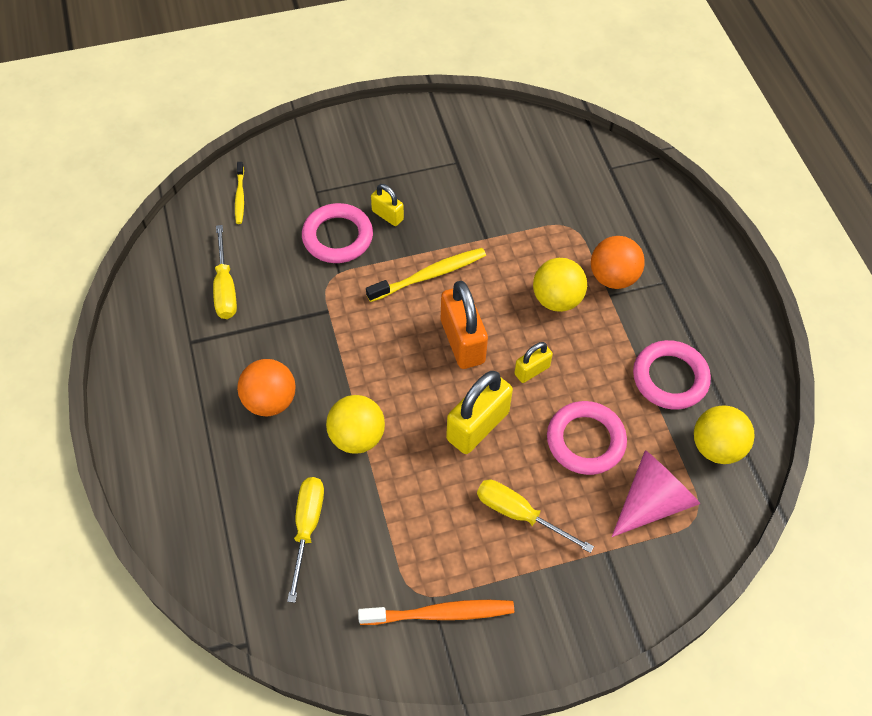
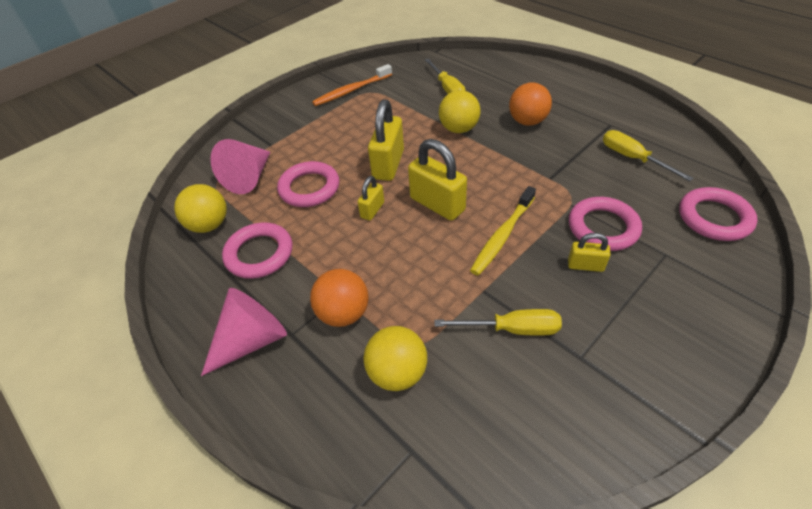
camera: 155 degrees right, 10 degrees down
(240, 197) = (714, 218): yellow toothbrush -> pink ring
(462, 341) = (437, 204): orange padlock -> yellow padlock
(519, 514) = (333, 138): yellow screwdriver -> yellow screwdriver (511, 329)
(557, 299) = (384, 269): yellow ball -> yellow ball (397, 372)
(700, 293) = (251, 340): none -> pink cone

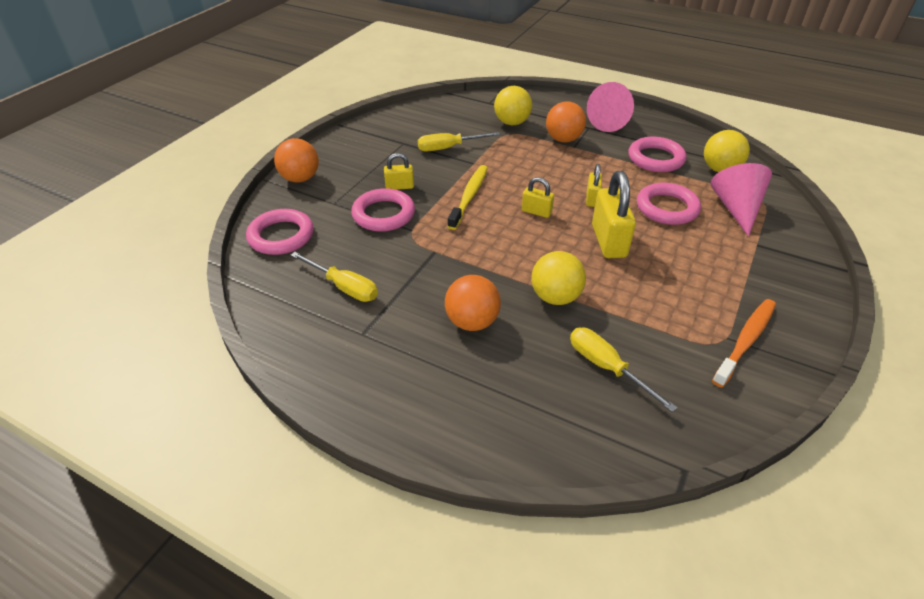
camera: 160 degrees right, 5 degrees down
(437, 204) = (536, 212): yellow padlock -> yellow padlock, size x0.54
(726, 305) = (300, 178): none -> orange ball

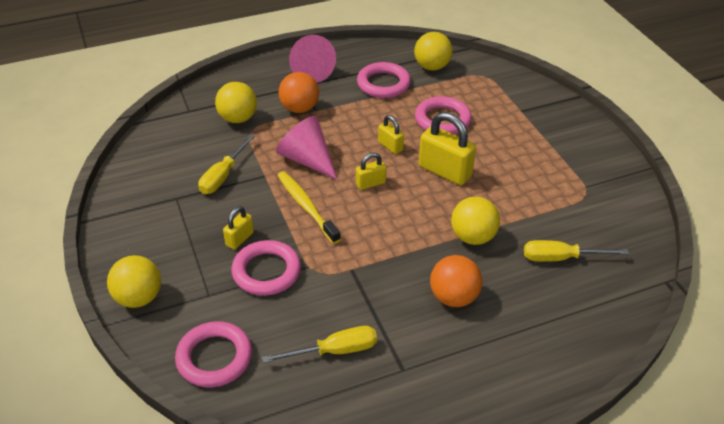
camera: 50 degrees left, 0 degrees up
(300, 178) = (139, 298): orange ball -> yellow ball
(736, 209) = (479, 92): pink cone -> pink cone (307, 160)
(745, 341) = (595, 181): orange toothbrush -> none

